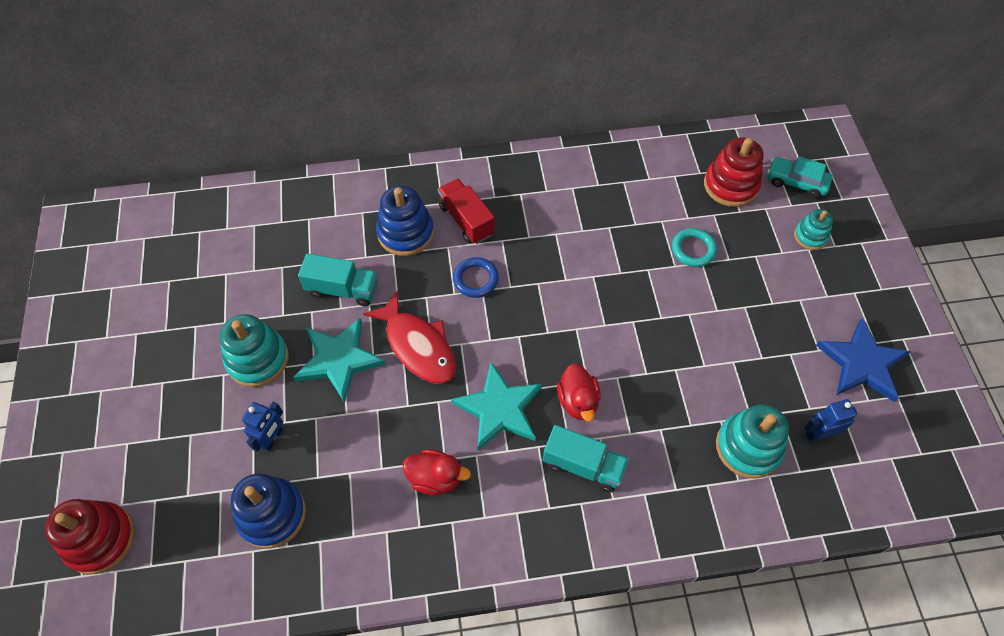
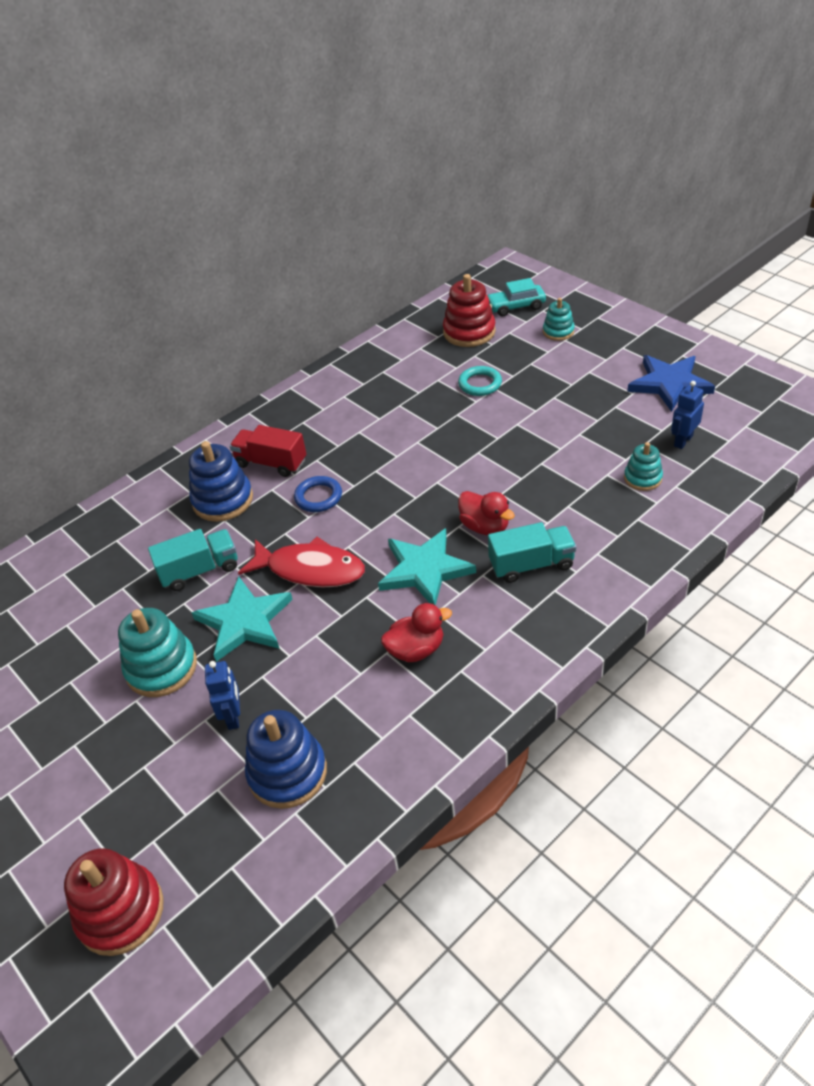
camera: 30 degrees left, 15 degrees down
(748, 447) = (642, 478): turquoise stacking toy -> turquoise stacking toy, size x0.59

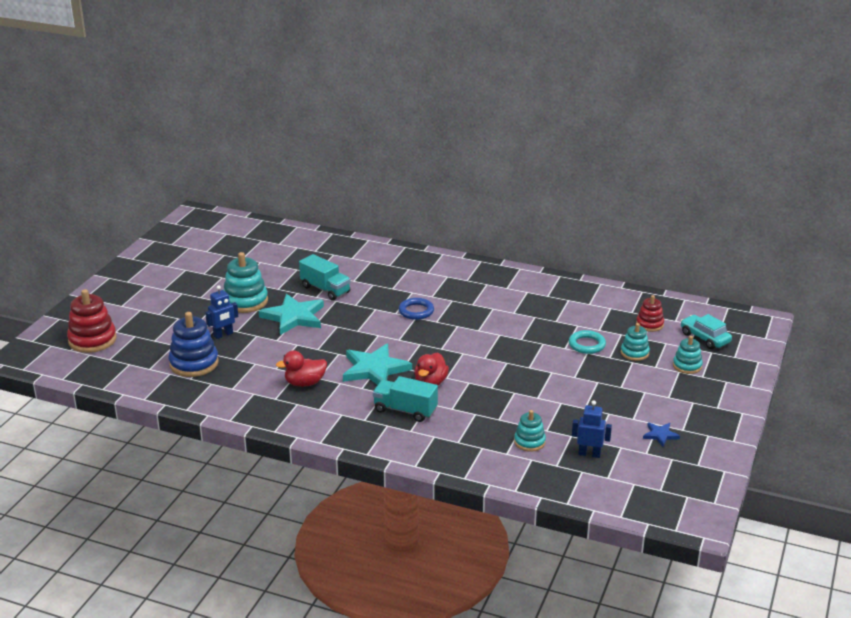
camera: 60 degrees right, 15 degrees down
(223, 500) = (390, 278): blue stacking toy -> none
(271, 463) = (436, 284): red truck -> none
(310, 570) = (349, 327): red fish -> none
(416, 649) = (305, 383): red duck -> red duck turned 120 degrees clockwise
(469, 332) = (649, 324): red stacking toy -> red stacking toy, size x0.59
(515, 357) = (634, 353): none -> turquoise stacking toy
(531, 565) = (405, 410): turquoise truck -> turquoise truck turned 150 degrees clockwise
(669, 384) = (660, 435): blue star -> blue star, size x0.48

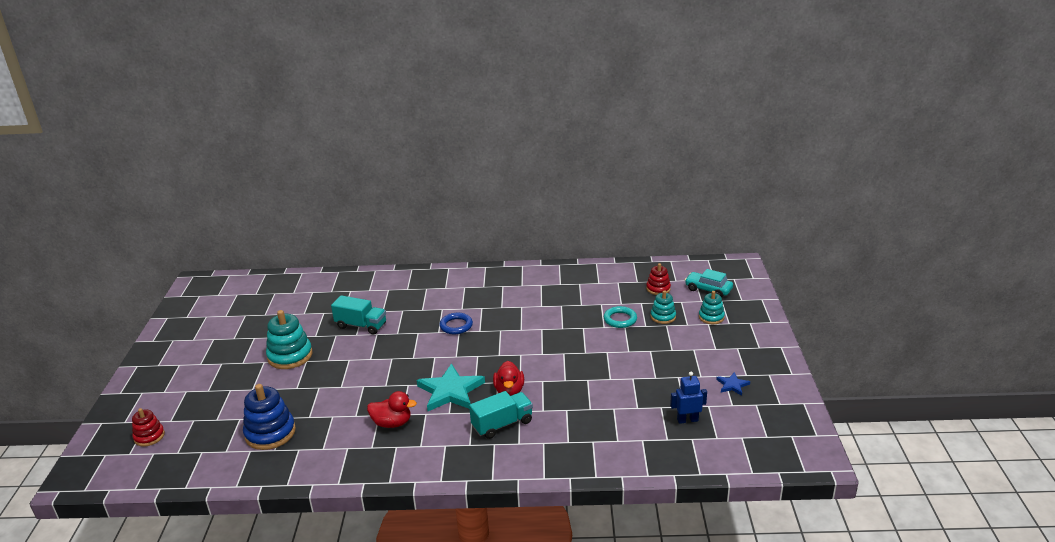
camera: 20 degrees left, 0 degrees up
(92, 340) = (149, 436): red stacking toy -> red stacking toy, size x0.59
(223, 335) = (285, 395): blue robot -> none
(294, 317) = (345, 359): turquoise star -> none
(305, 383) = (392, 423): red duck -> red duck turned 135 degrees counterclockwise
(405, 410) = (502, 424): turquoise truck -> turquoise truck turned 150 degrees clockwise
(529, 442) = (630, 423): turquoise stacking toy -> none

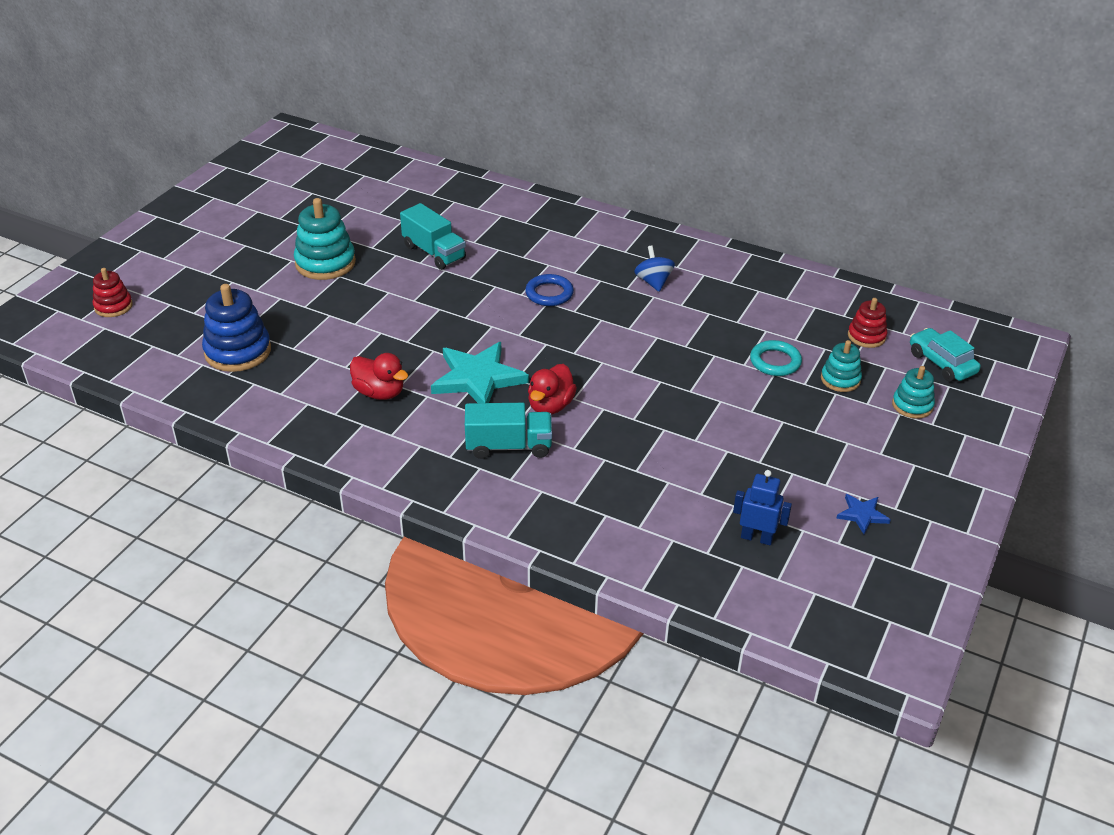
camera: 25 degrees right, 10 degrees up
(515, 298) = (653, 282): none -> blue spinning top

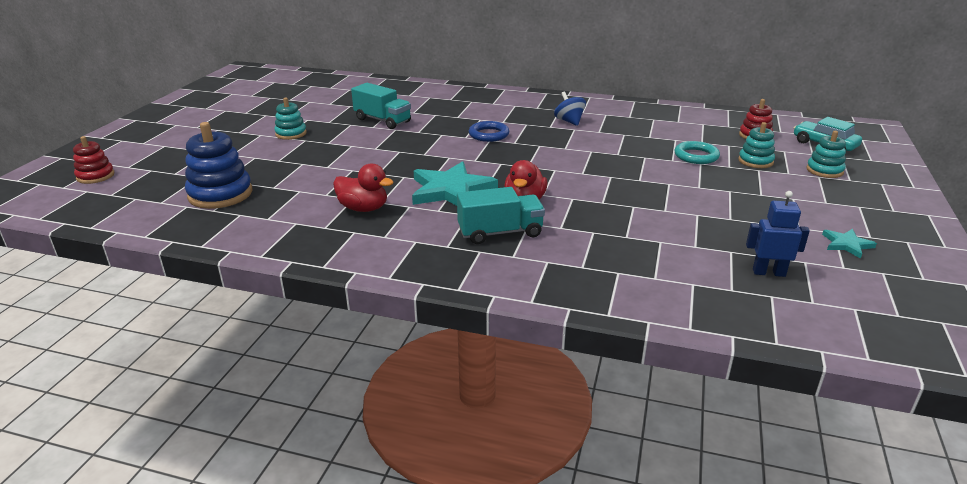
camera: 10 degrees left, 10 degrees down
(325, 263) = (291, 134): turquoise stacking toy -> turquoise stacking toy, size x0.59
(862, 515) = (847, 244): blue star -> turquoise star

